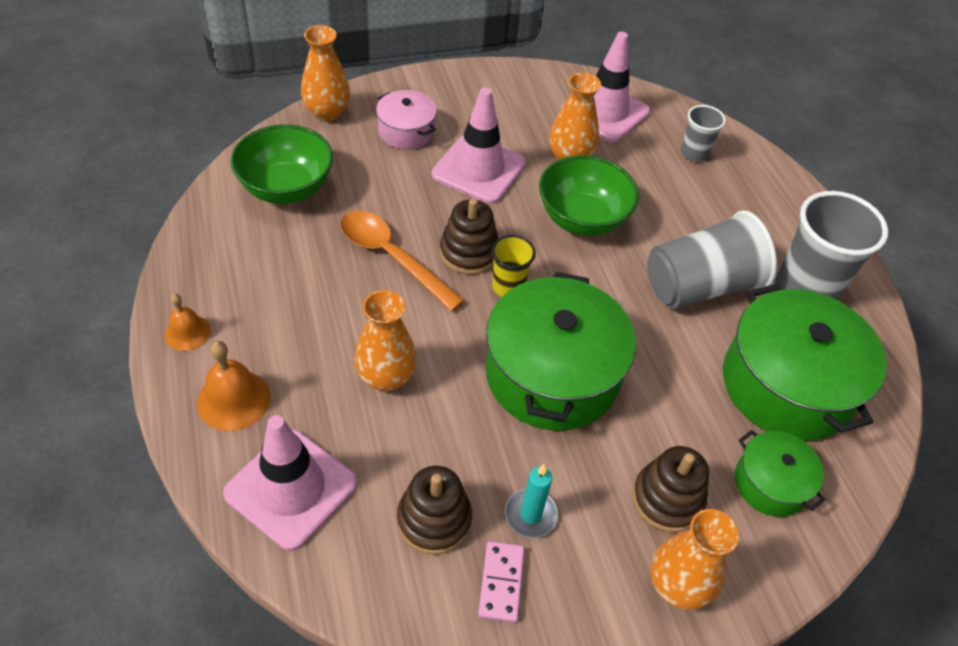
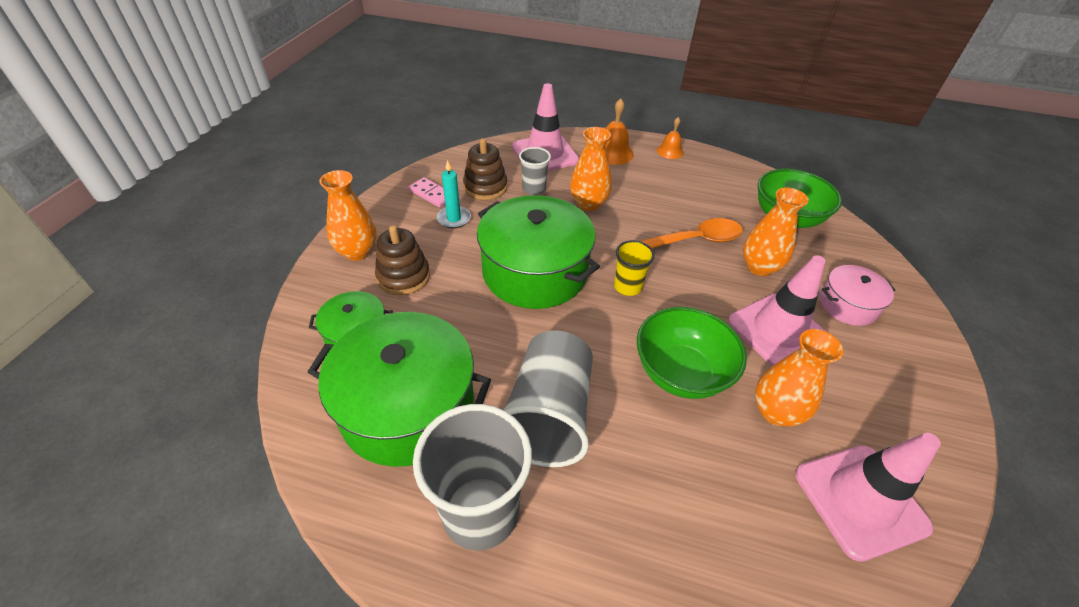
camera: 125 degrees right, 5 degrees down
(327, 113) = (883, 267): orange vase -> orange vase (759, 267)
(469, 252) = (675, 281): brown stacking toy -> none
(694, 153) = (750, 560): grey cup -> grey cup (534, 189)

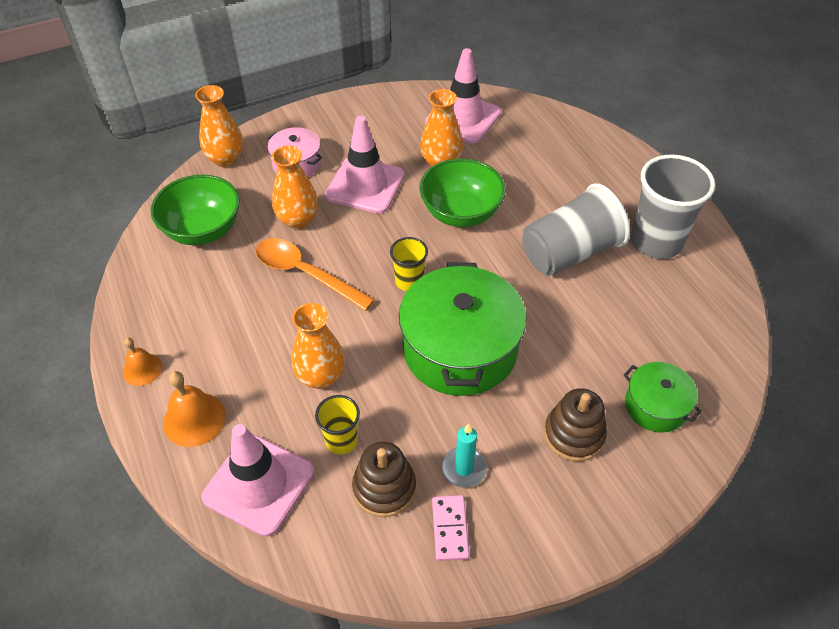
camera: 130 degrees left, 5 degrees up
(357, 252) = (594, 504): orange vase -> orange vase (226, 159)
(408, 407) = (655, 322): green pot -> none
(534, 189) = (341, 440): grey cup -> yellow cup

